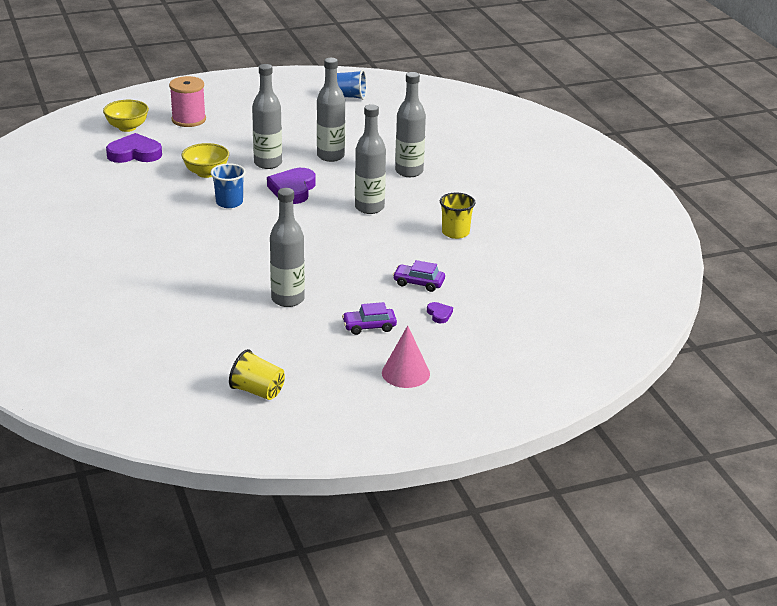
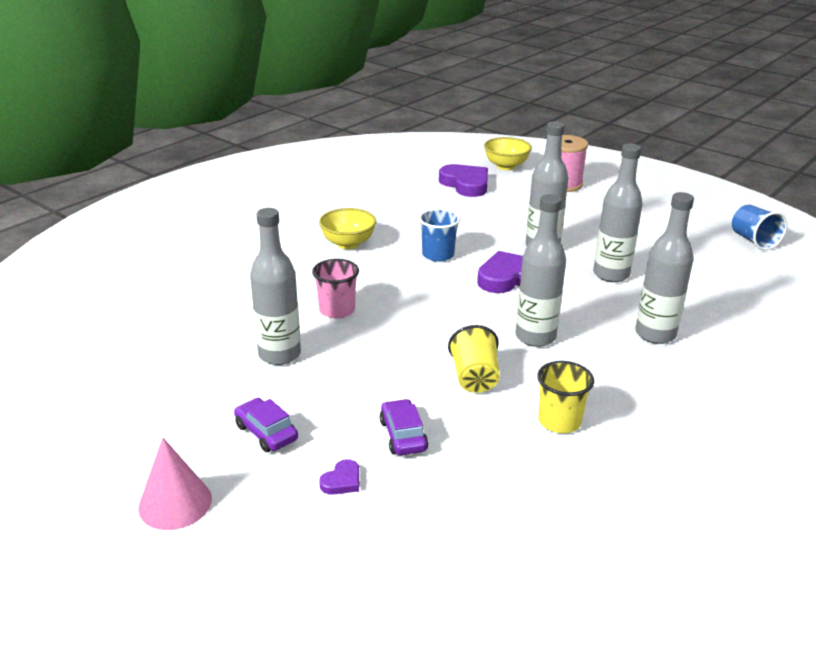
camera: 60 degrees right, 0 degrees up
(206, 173) = (478, 225): yellow bowl -> yellow bowl (348, 244)
(257, 263) = (337, 310): none -> pink cup
(258, 391) = (73, 403): yellow cup -> yellow cup (474, 378)

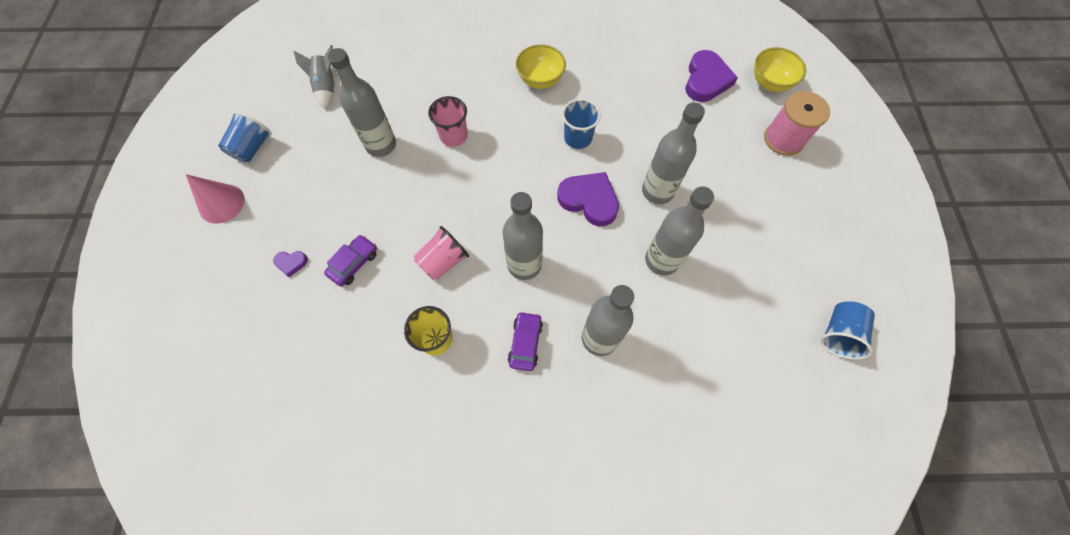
camera: 50 degrees right, 35 degrees up
(134, 443) = (253, 148): none -> blue cup
(144, 355) = (326, 87): none -> grey rocket
(266, 432) = (305, 196): purple car -> purple car (525, 343)
(474, 378) = (443, 261): yellow cup -> pink cup

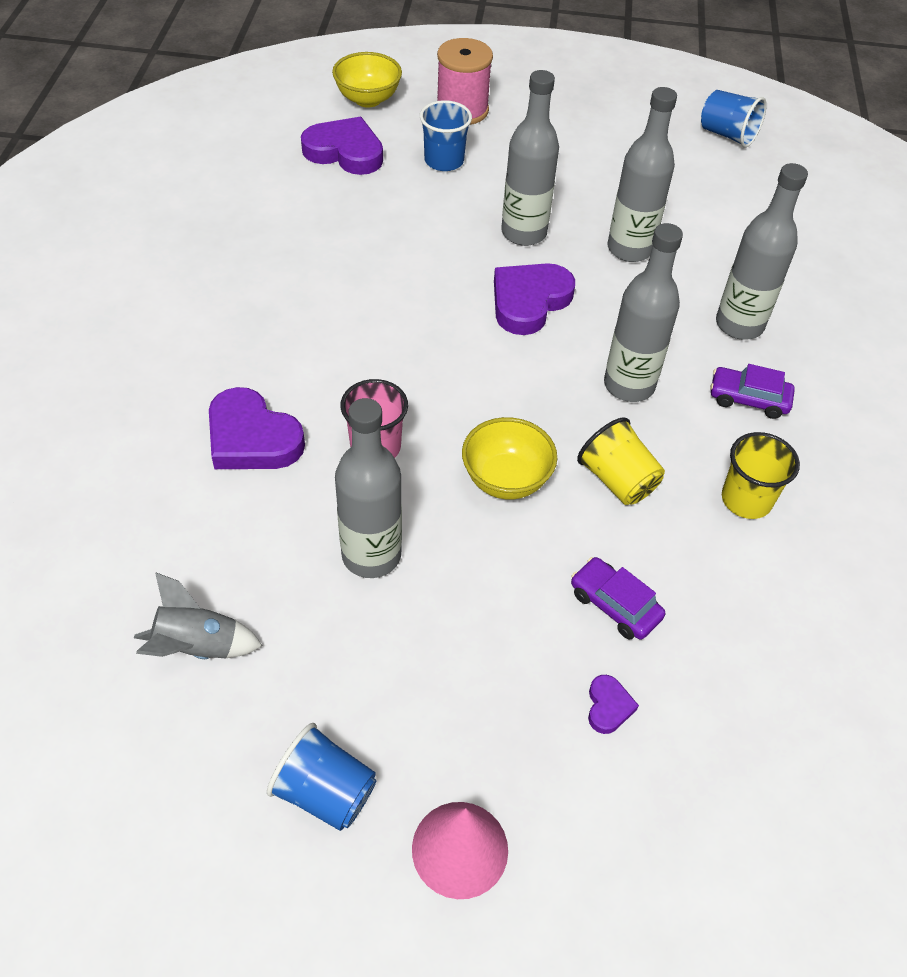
camera: 85 degrees left, 15 degrees down
(443, 261) = (617, 480): pink cup -> yellow cup
(452, 81) = (252, 438): none -> purple heart
(540, 80) = (287, 322): yellow bowl -> yellow bowl (506, 480)
(578, 138) = (416, 296): blue cup -> blue cup (444, 161)

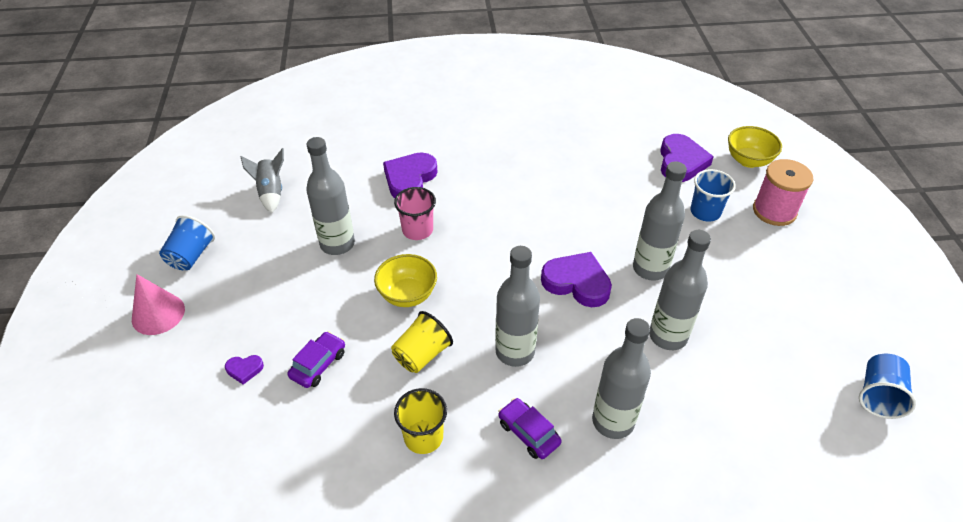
camera: 80 degrees right, 5 degrees down
(748, 399) = (528, 433): purple car -> purple car turned 45 degrees counterclockwise

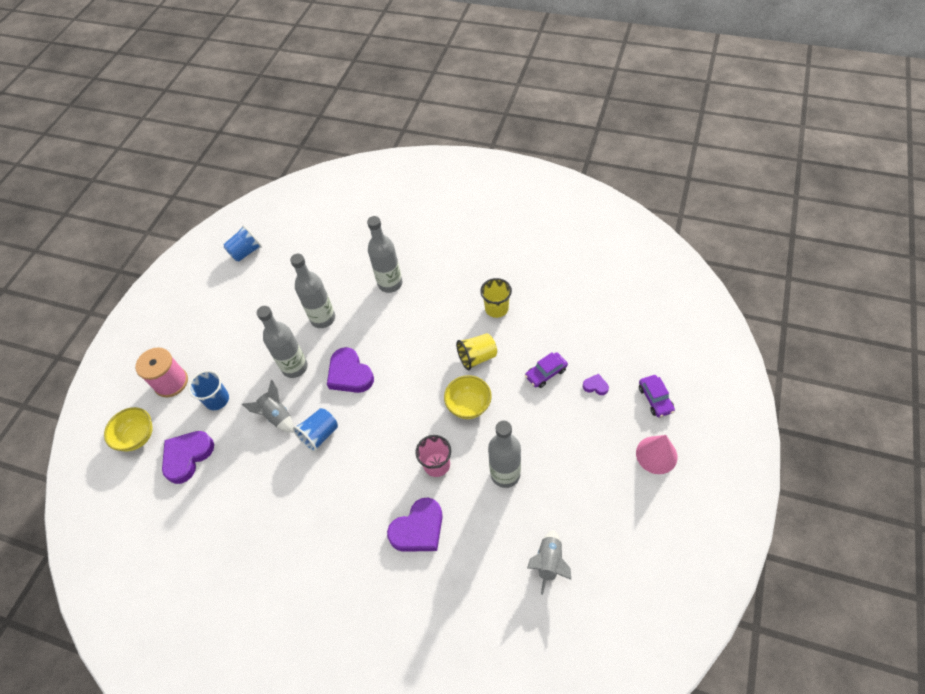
camera: 150 degrees left, 10 degrees up
(191, 256) = (629, 507): blue cup -> blue cup (320, 435)
(515, 352) = (419, 340): grey bottle -> none
(528, 433) = (438, 292): purple car -> purple car (655, 399)
(625, 218) = (276, 416): none -> grey rocket

